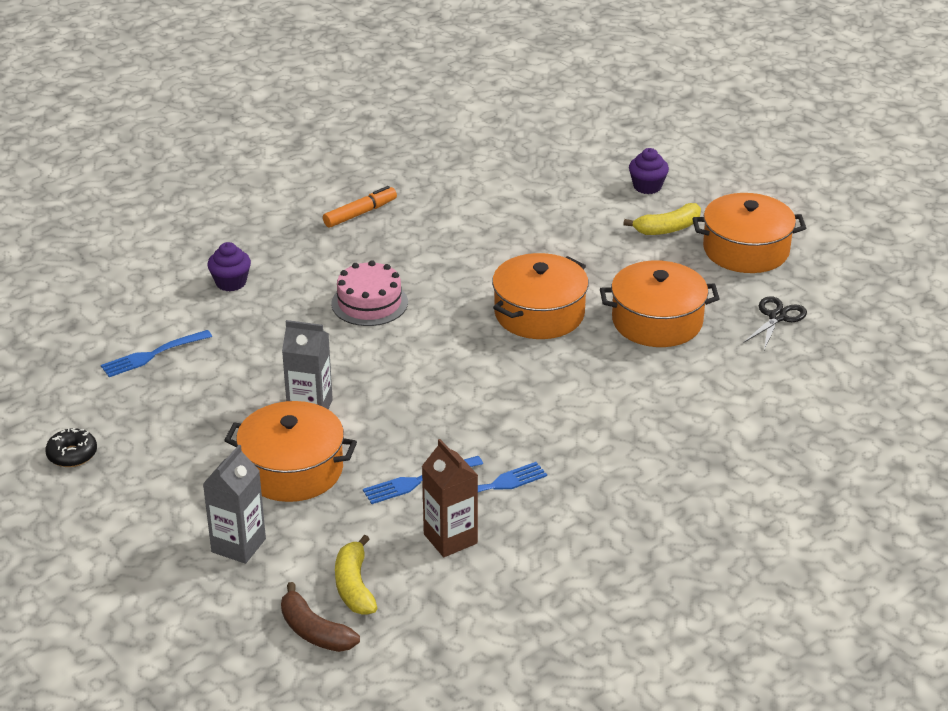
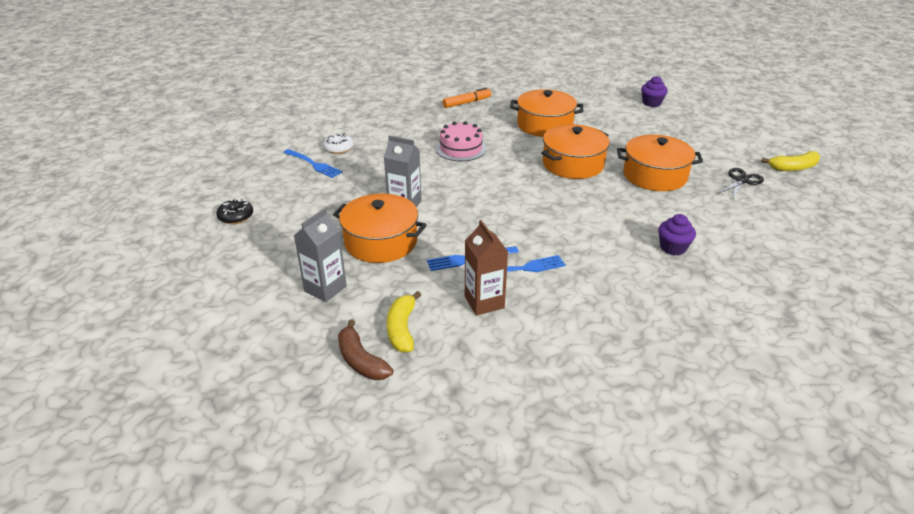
camera: 10 degrees right, 0 degrees up
(153, 354) = (313, 164): blue fork -> blue fork turned 120 degrees counterclockwise
(183, 321) = (339, 148): none -> white donut
(231, 282) = (376, 130): purple cupcake -> purple cupcake (673, 248)
(667, 228) = (664, 125): yellow banana -> yellow banana (793, 168)
(746, 250) = (718, 141): orange pot -> orange pot (545, 125)

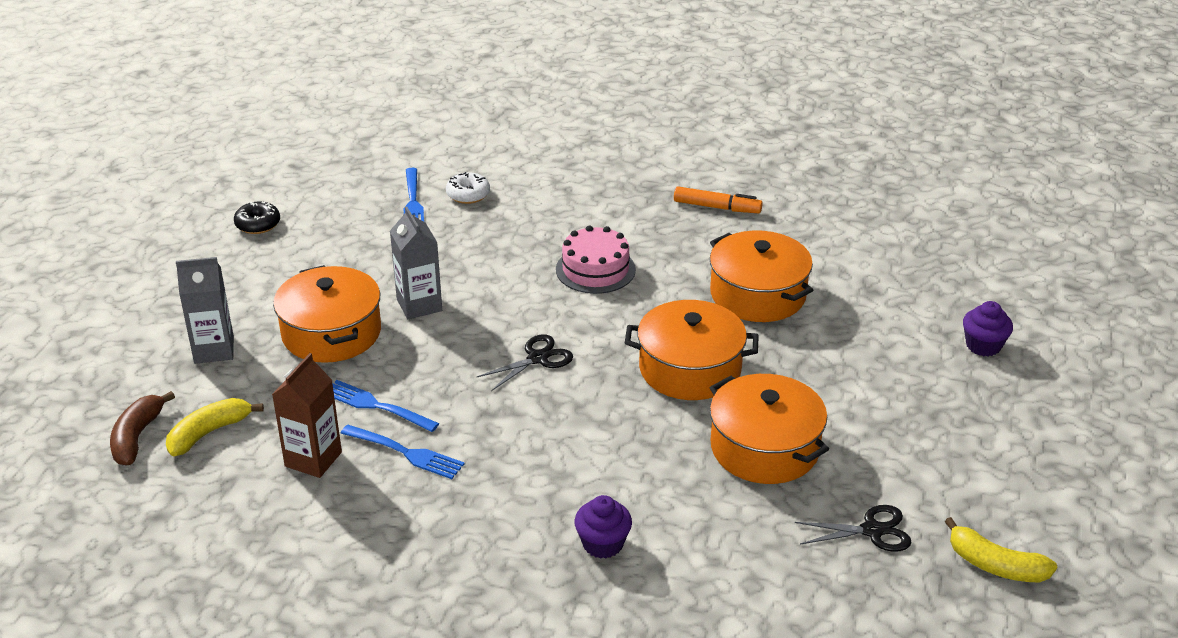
camera: 45 degrees right, 0 degrees up
(504, 195) = (538, 358): none -> black scissors

